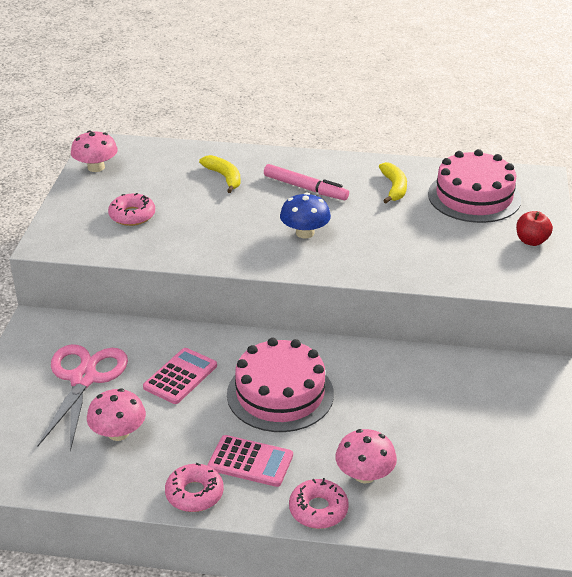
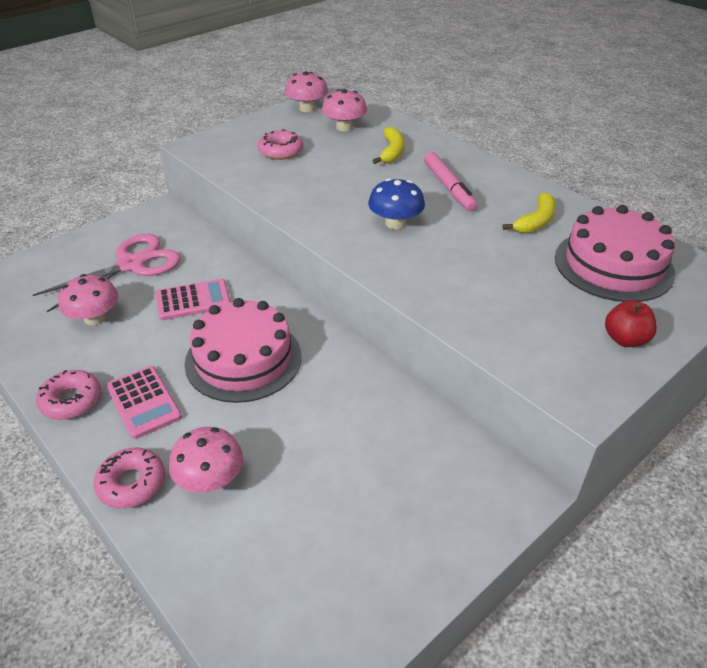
camera: 40 degrees right, 5 degrees up
(155, 172) = (344, 127): none -> pink mushroom

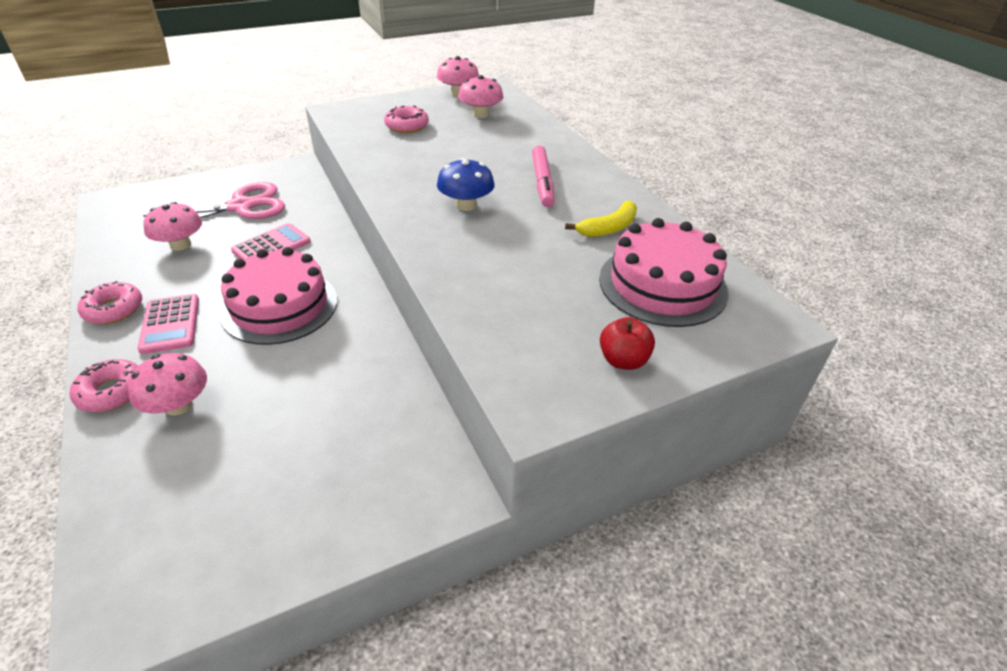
camera: 15 degrees right, 0 degrees up
(193, 300) = (272, 246): pink calculator -> pink calculator turned 45 degrees counterclockwise
(392, 152) = (510, 142): yellow banana -> none

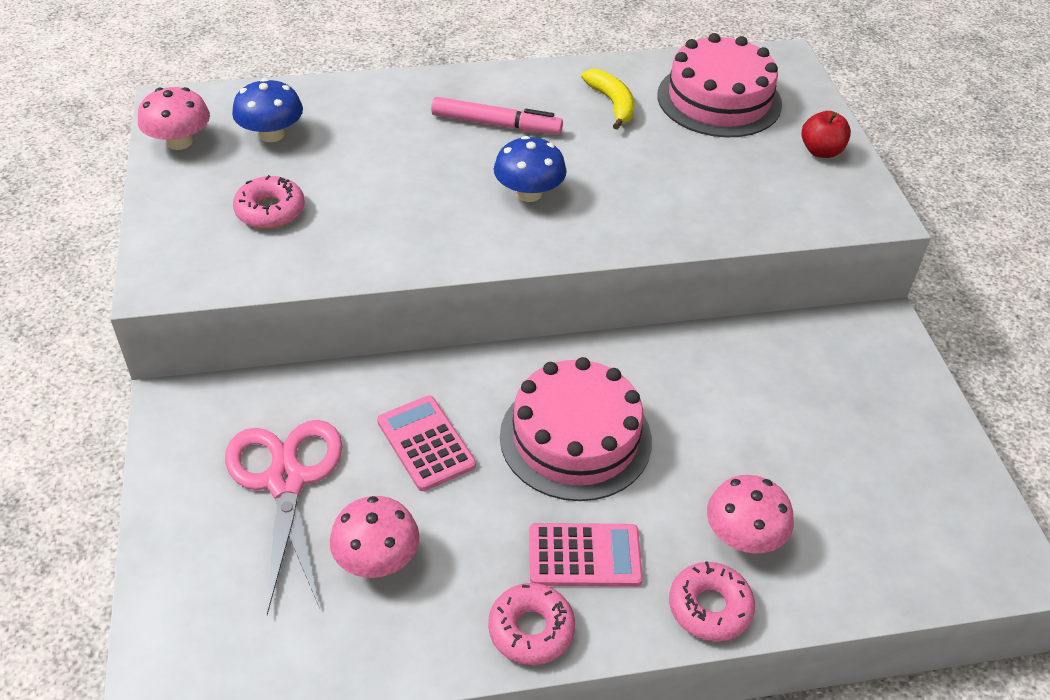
camera: 75 degrees left, 5 degrees up
(480, 114) = (271, 134): pink mushroom -> blue mushroom

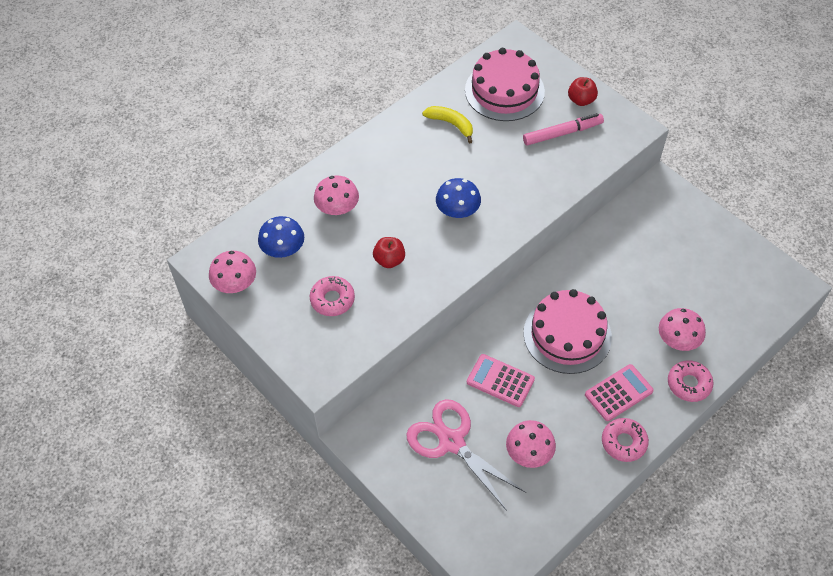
camera: 30 degrees left, 10 degrees up
(380, 124) = (337, 208): none -> pink mushroom
(385, 204) = (389, 260): none -> red apple
(496, 124) = (401, 173): pink marker -> pink marker (562, 133)

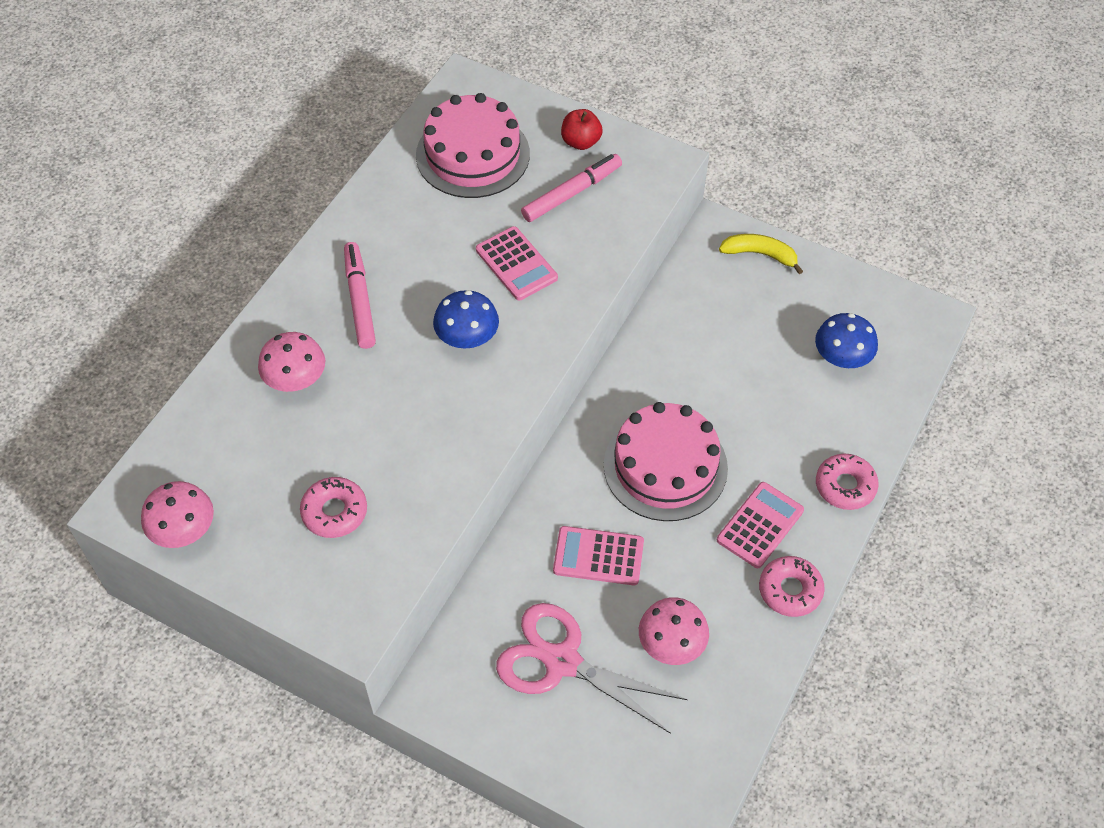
camera: 20 degrees left, 0 degrees up
(283, 249) = (237, 459): blue mushroom -> blue mushroom (842, 357)
(389, 260) = (396, 433): red apple -> none
(396, 168) = (360, 300): none -> pink marker
(451, 124) = (415, 219): yellow banana -> yellow banana (760, 254)
(507, 171) = (516, 264): none -> pink calculator
(678, 340) = (810, 431): pink mushroom -> none

